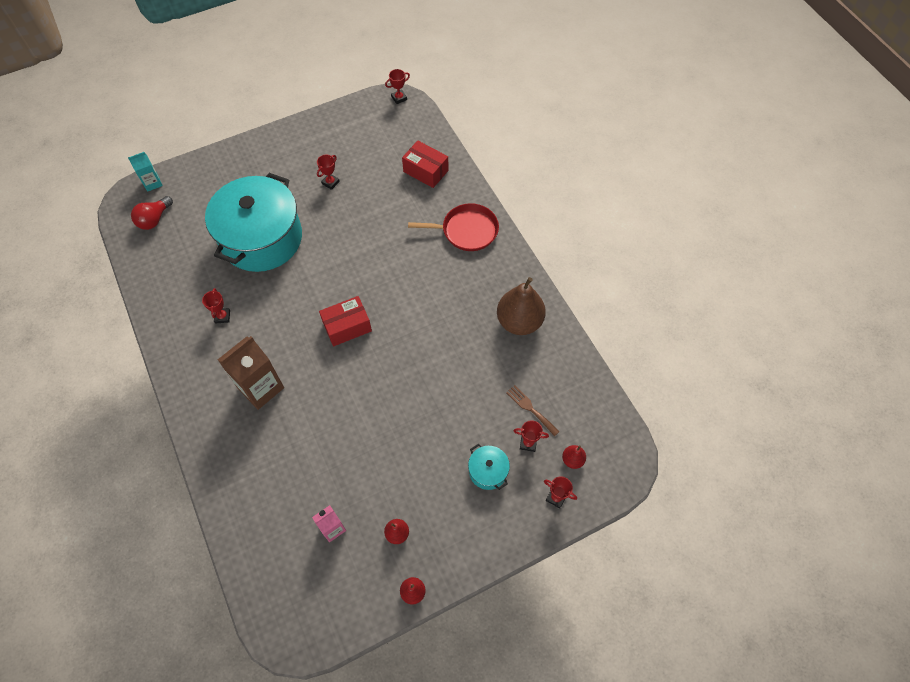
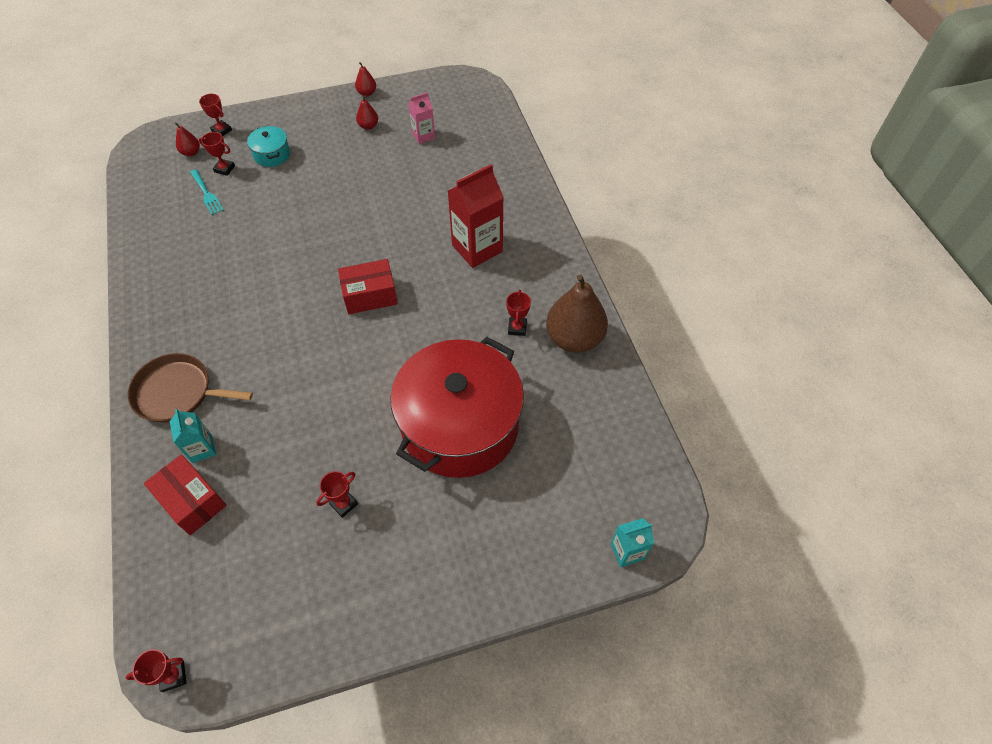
camera: 170 degrees left, 5 degrees down
(154, 219) = (616, 481): red light bulb -> none
(261, 238) = (460, 425): turquoise pot -> red pot
(261, 388) = (477, 248): brown carton -> red carton
(433, 199) = (202, 449): none -> turquoise carton
(466, 230) = (177, 392): red pan -> brown pan
(519, 321) = (172, 273): brown pear -> brown pear (574, 338)
(530, 408) = (207, 194): brown fork -> turquoise fork

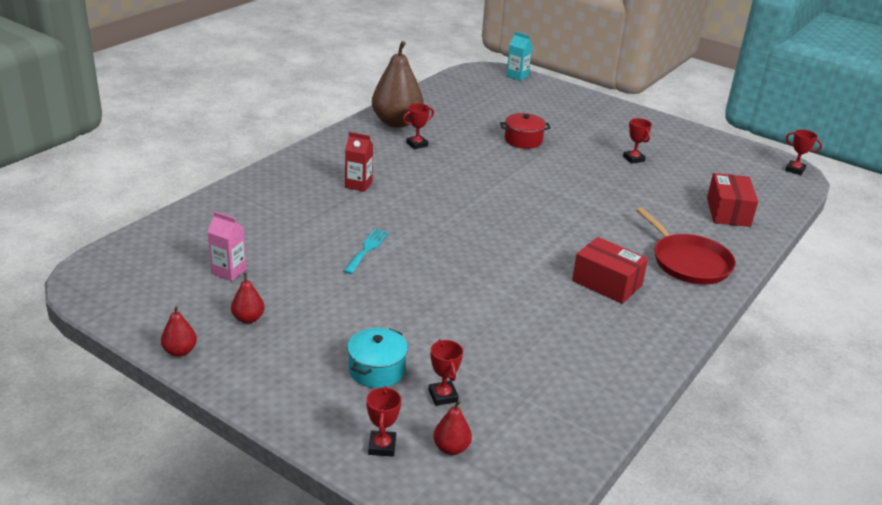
camera: 130 degrees left, 25 degrees down
(177, 392) = (688, 262): brown pan -> red pan
(202, 449) = (698, 226): turquoise carton -> none
(207, 194) = (495, 384): turquoise fork -> turquoise fork (367, 249)
(343, 504) = (633, 159): red trophy -> red trophy turned 60 degrees clockwise
(370, 295) = (475, 215): red box -> red box (607, 283)
(460, 425) = (523, 140): red pot -> red pot, size x0.40
(477, 248) = (358, 185): red carton -> red carton, size x0.54

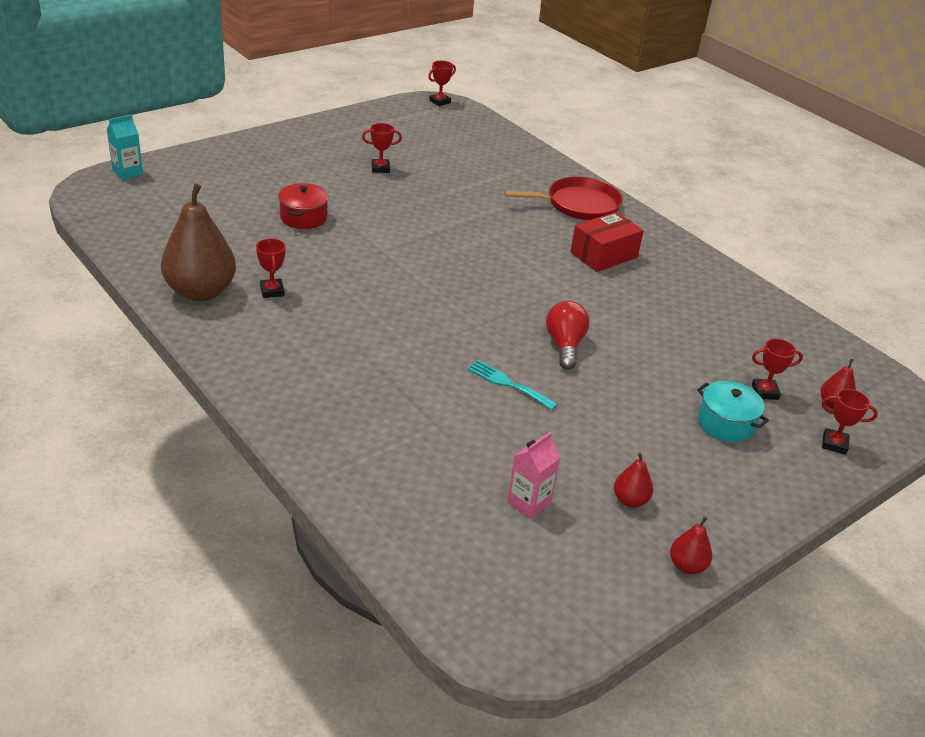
camera: 75 degrees left, 5 degrees up
(358, 185) = (356, 359): red carton -> none
(438, 272) = (565, 345): none -> red light bulb
(728, 212) = (501, 157): red box -> none

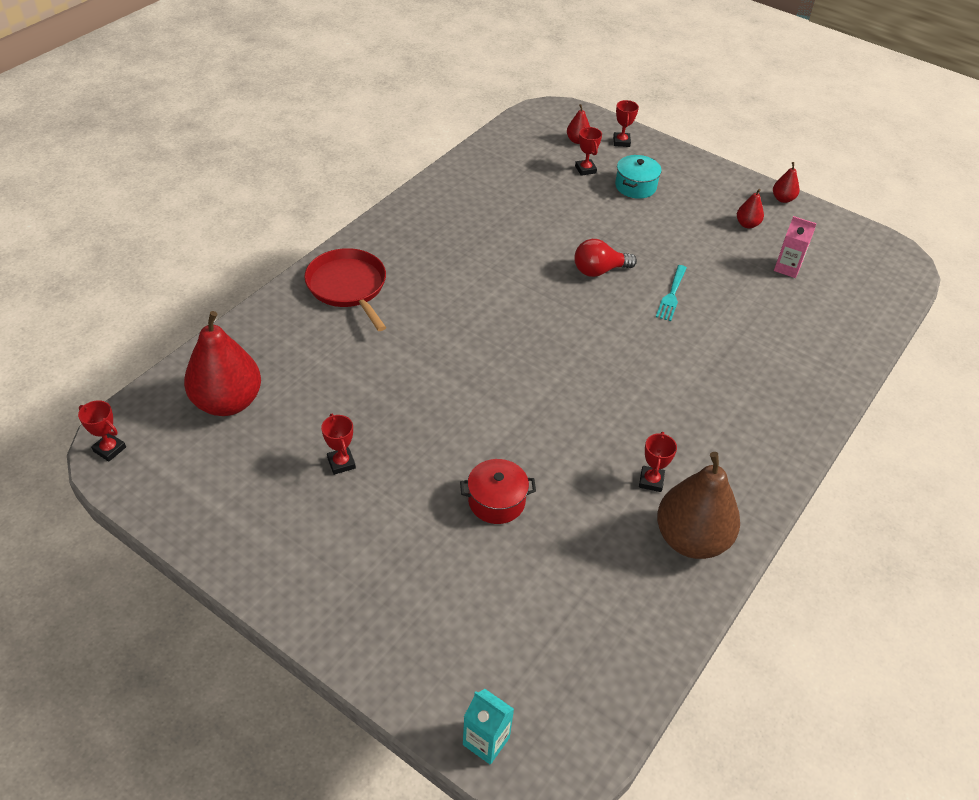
camera: 105 degrees left, 10 degrees up
(272, 291) = (651, 481): red trophy -> red trophy turned 45 degrees counterclockwise
(463, 140) = (228, 402): none -> red pear
(603, 255) = (440, 261): red box -> none

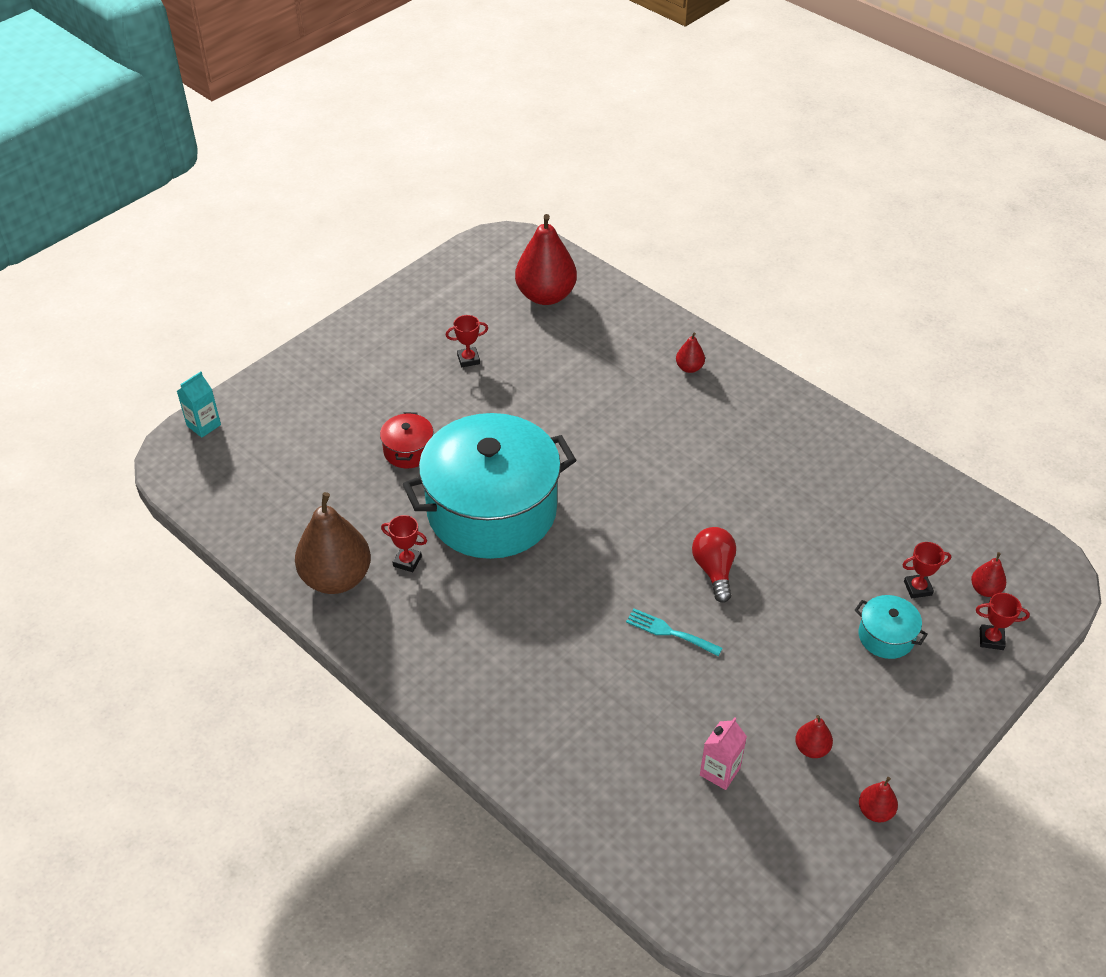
camera: 100 degrees right, 0 degrees up
(109, 449) = (505, 238): red trophy -> none
(348, 287) = (689, 368): red pan -> red pear
(567, 420) = (492, 510): none -> turquoise pot

